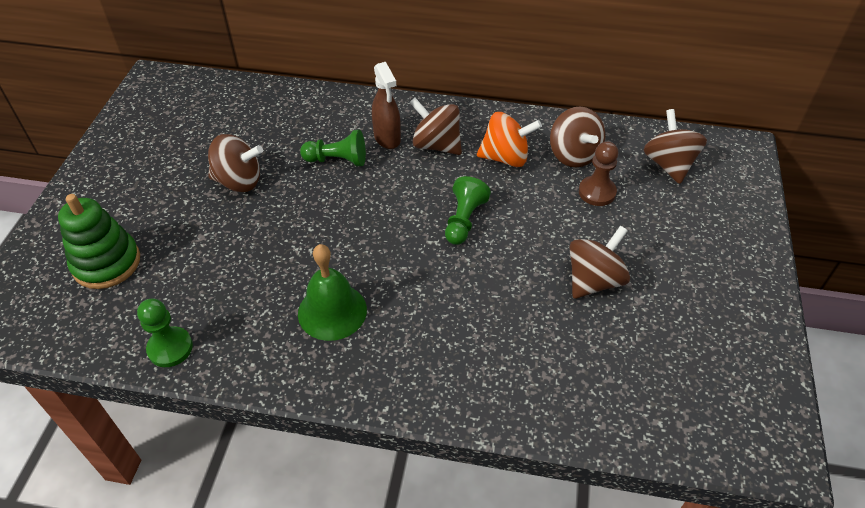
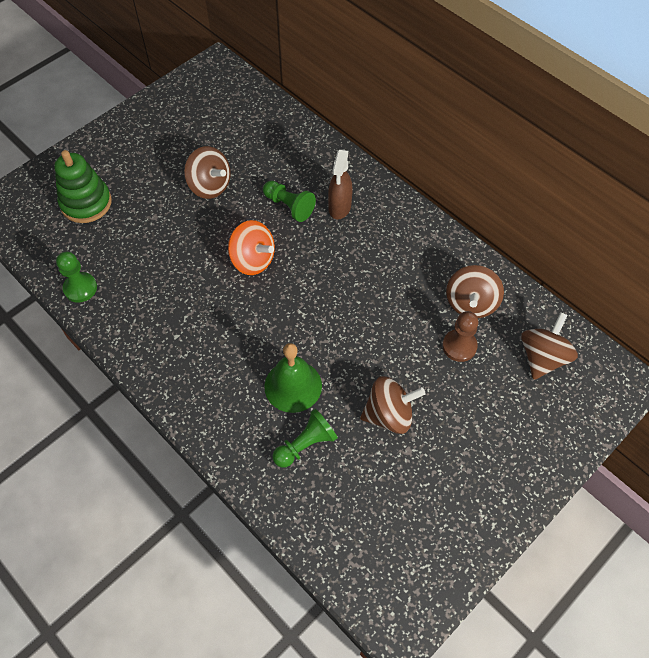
camera: 35 degrees right, 10 degrees up
(332, 311) = (193, 324): green bell -> green bell (293, 386)
(436, 145) = (371, 234): brown spinning top -> none
(464, 220) = (337, 309): green pawn -> green pawn (305, 444)
(506, 158) = (414, 275): orange spinning top -> orange spinning top (253, 260)

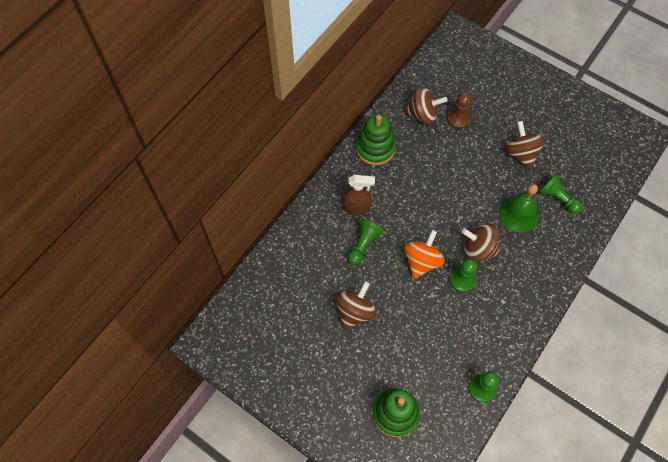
camera: 100 degrees left, 5 degrees up
(216, 297) = (462, 280): none -> green pawn
(422, 240) = (375, 148): none -> green stacking toy
(542, 357) = (453, 73): brown spinning top -> brown spinning top (478, 249)

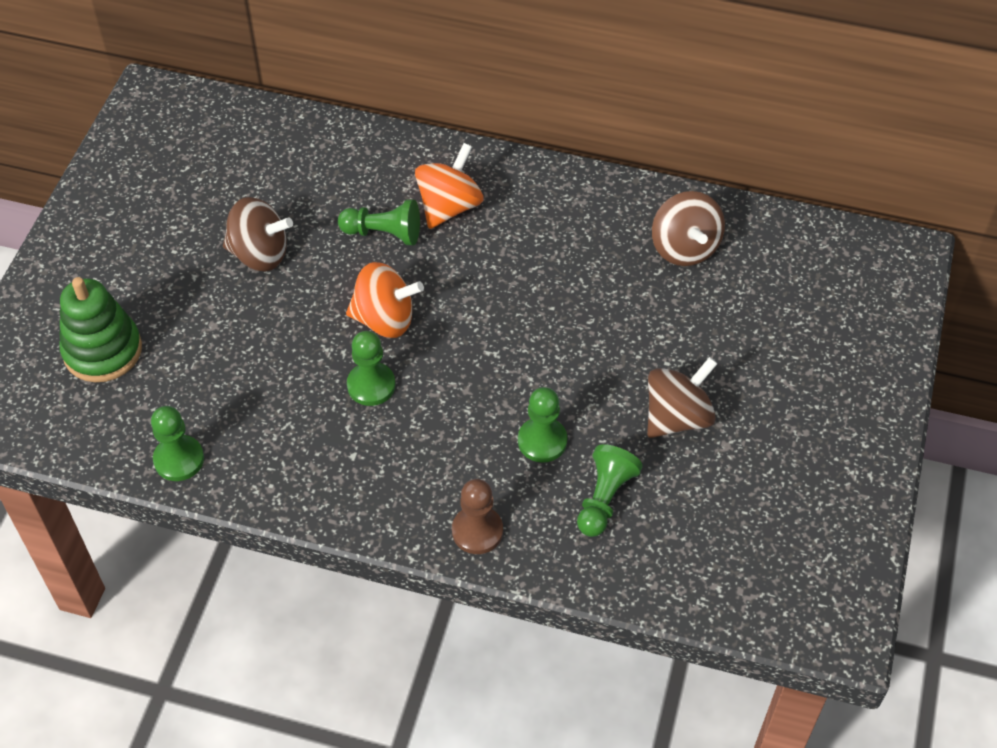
camera: 70 degrees right, 10 degrees down
(356, 208) = (449, 206): brown spray bottle -> orange spinning top
(375, 148) = (578, 200): green stacking toy -> none
(458, 119) = (704, 302): brown pawn -> brown pawn (477, 531)
(478, 249) = (441, 395): brown spinning top -> none
(518, 214) = (542, 441): green bell -> green pawn

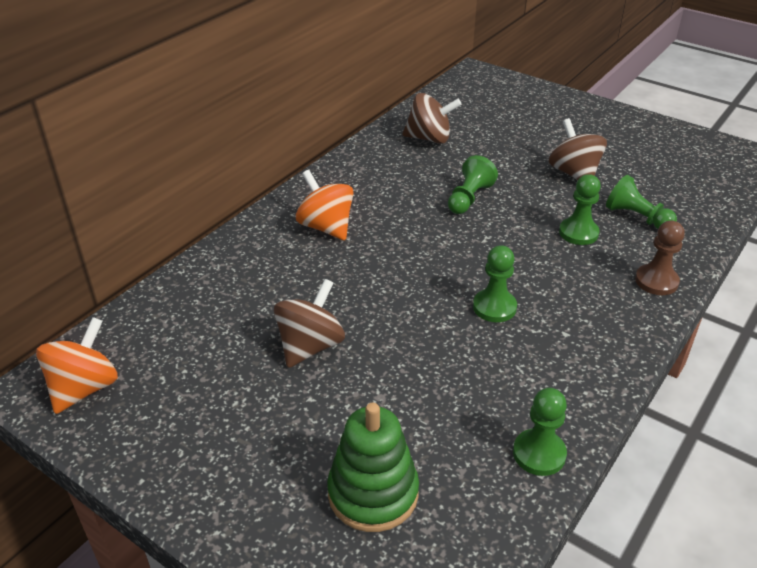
camera: 70 degrees left, 15 degrees down
(384, 233) = (333, 266): green pawn -> green pawn (469, 198)
(385, 319) = (427, 285): orange spinning top -> orange spinning top (85, 388)

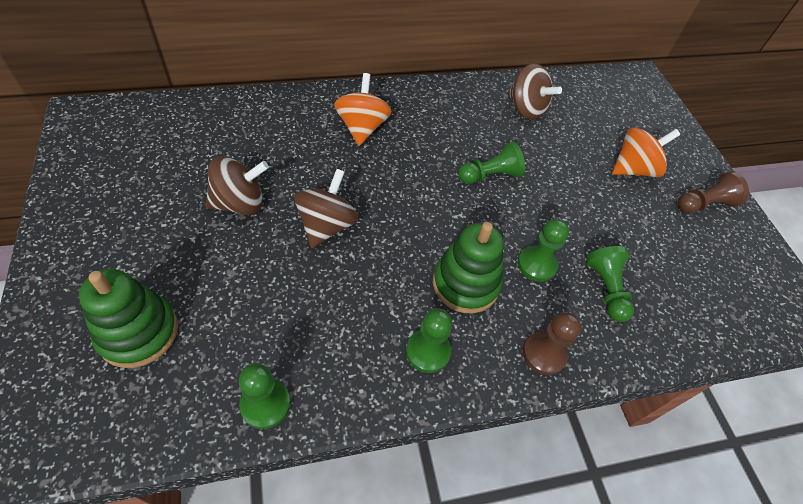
camera: 35 degrees right, 15 degrees up
(85, 388) = (99, 133): orange spinning top -> orange spinning top (633, 169)
(494, 307) = (389, 272): green pawn -> green pawn (428, 351)
(553, 277) = (465, 284): none -> green stacking toy
(574, 173) = (604, 214): brown spinning top -> brown spinning top (326, 225)
(620, 129) = (704, 204): none -> brown pawn

